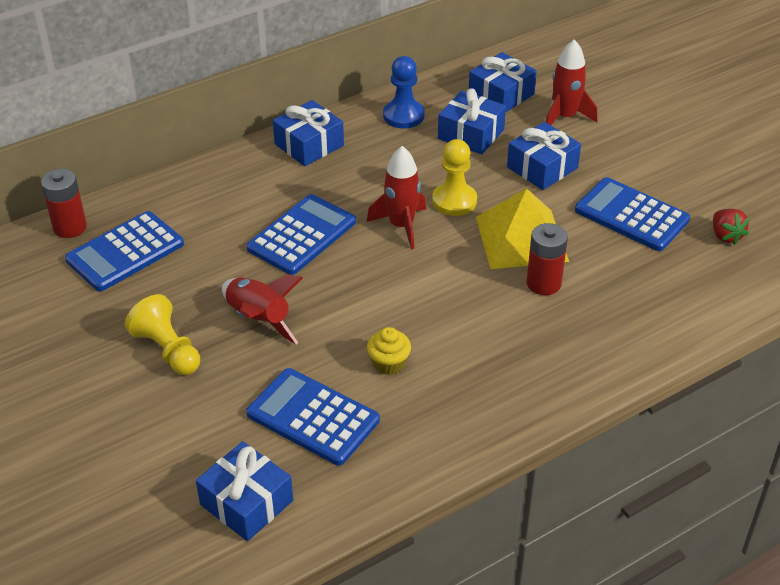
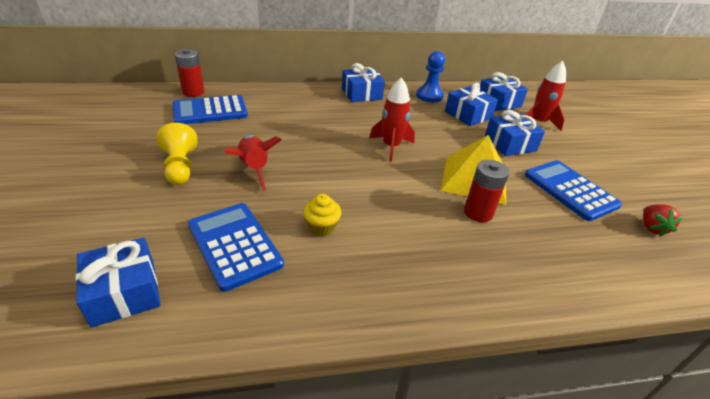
camera: 20 degrees right, 5 degrees down
(301, 235) = (322, 133): blue calculator -> none
(454, 201) = (436, 144): yellow pawn -> none

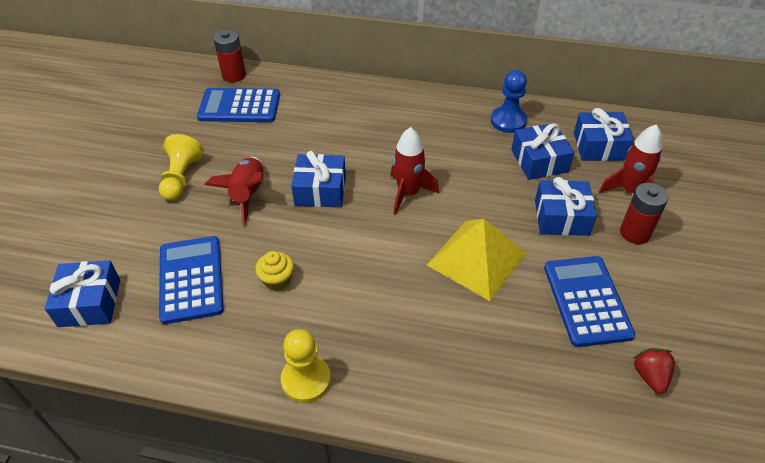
camera: 25 degrees right, 10 degrees up
(362, 94) = (422, 105): blue gift -> blue gift (320, 190)
(403, 303) = (306, 380): none -> yellow pawn
(478, 213) = (449, 303): red battery -> red battery (635, 233)
(651, 228) = (650, 376): red strawberry -> red strawberry turned 150 degrees clockwise

